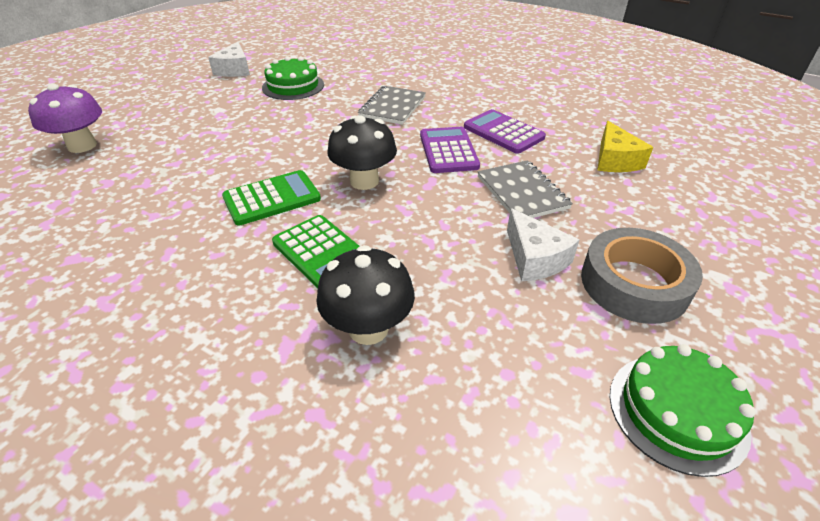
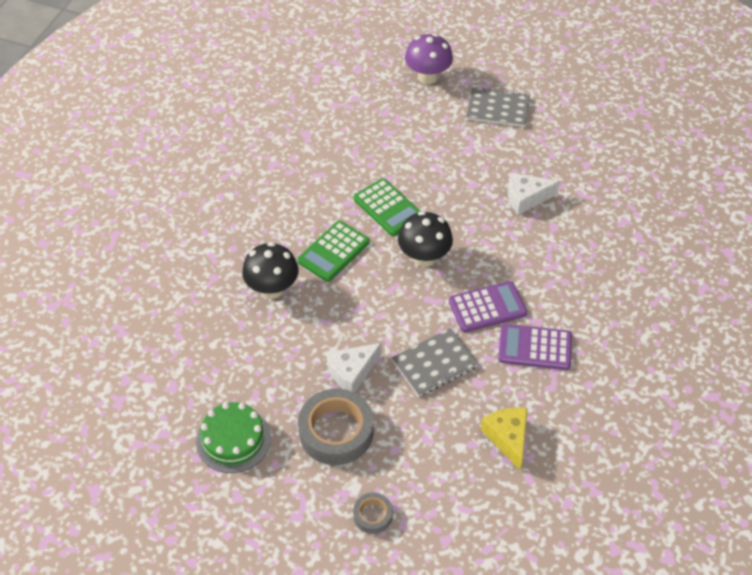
camera: 80 degrees right, 10 degrees up
(234, 70) = (596, 115): white cheese -> white cheese (526, 198)
(293, 86) = (576, 169): green cake -> none
(392, 107) = (558, 254): grey notebook -> grey notebook (498, 109)
(503, 132) = (535, 347): purple calculator -> purple calculator turned 120 degrees counterclockwise
(615, 160) = (507, 438): yellow cheese -> yellow cheese turned 90 degrees clockwise
(753, 264) = (373, 515): none -> grey tape

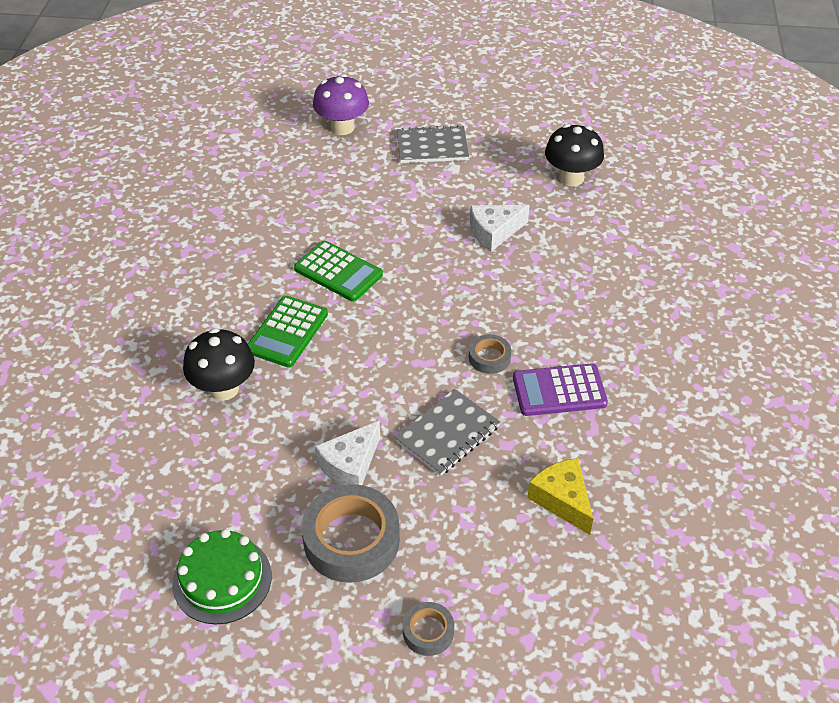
camera: 15 degrees left, 5 degrees down
(424, 257) = (397, 317): black mushroom -> black mushroom (571, 178)
(487, 307) = (489, 358): purple calculator -> grey tape

